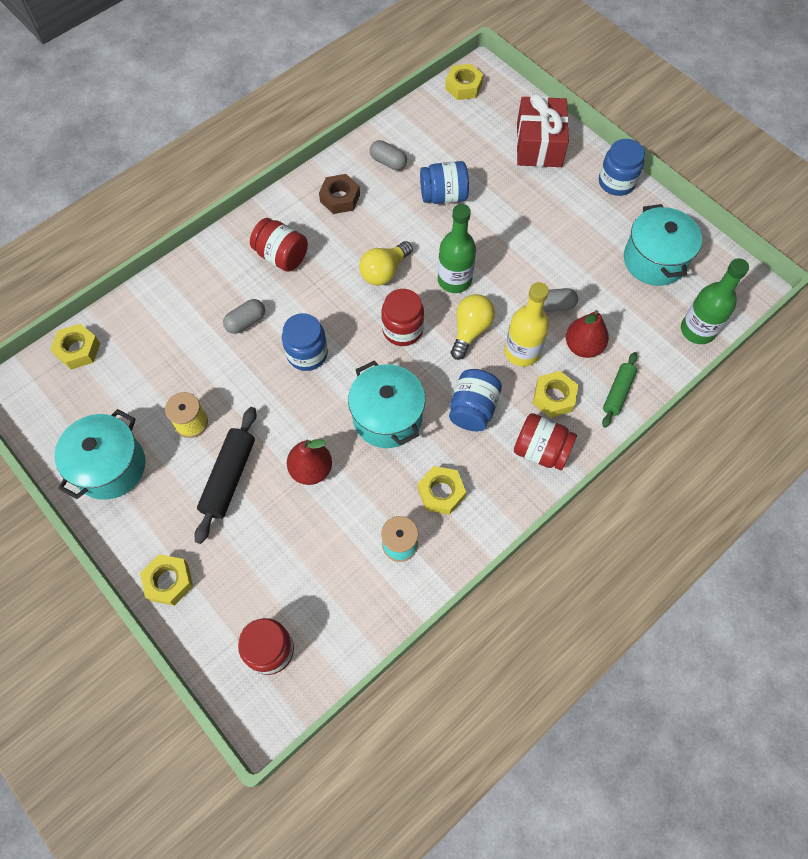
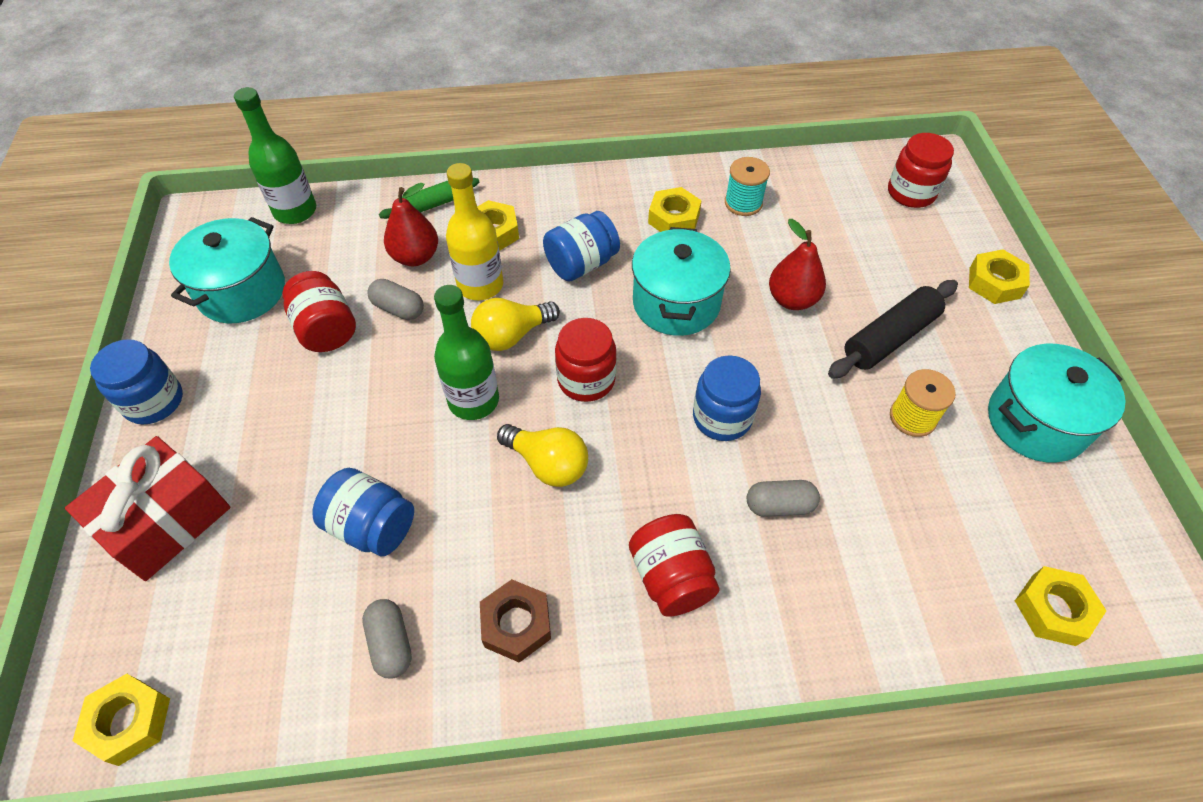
camera: 145 degrees left, 10 degrees down
(384, 271) = (548, 464): yellow light bulb -> yellow light bulb turned 45 degrees clockwise
(541, 450) = (551, 201): red jar -> red jar (326, 329)

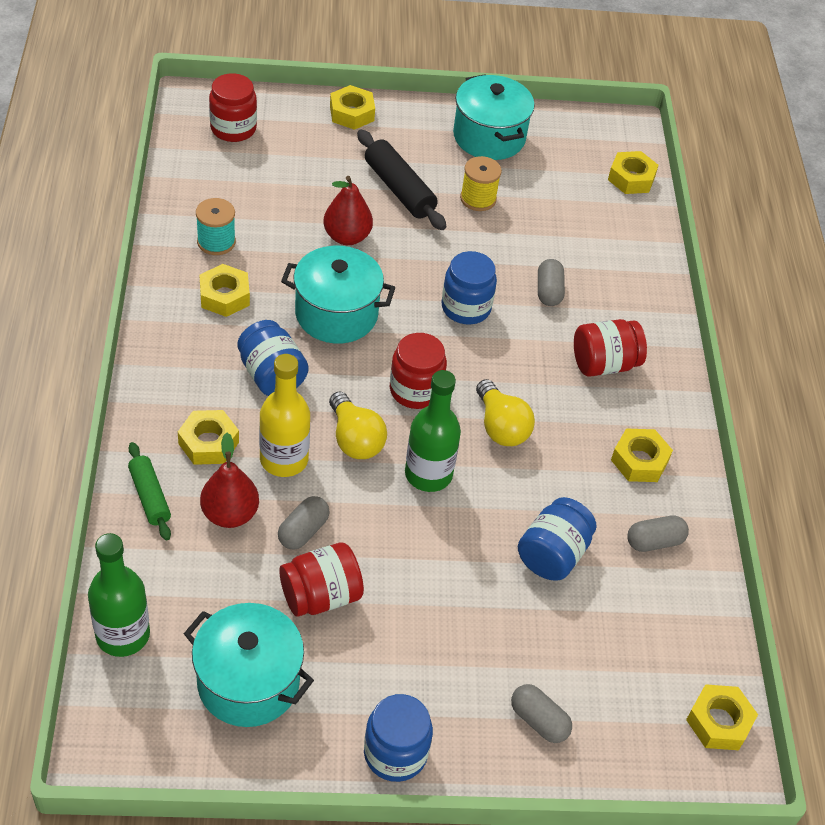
camera: 90 degrees left, 5 degrees down
(166, 521) = (538, 721): red gift -> grey capsule
(516, 624) = (639, 461): brown nut -> yellow nut
(548, 464) = (501, 427): yellow light bulb -> yellow light bulb turned 120 degrees clockwise

